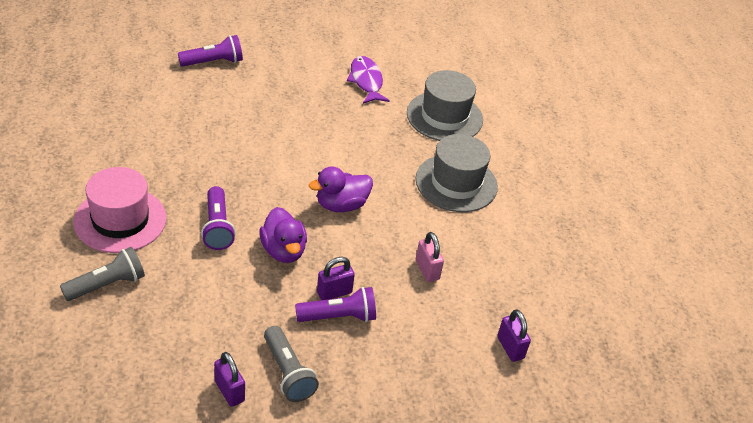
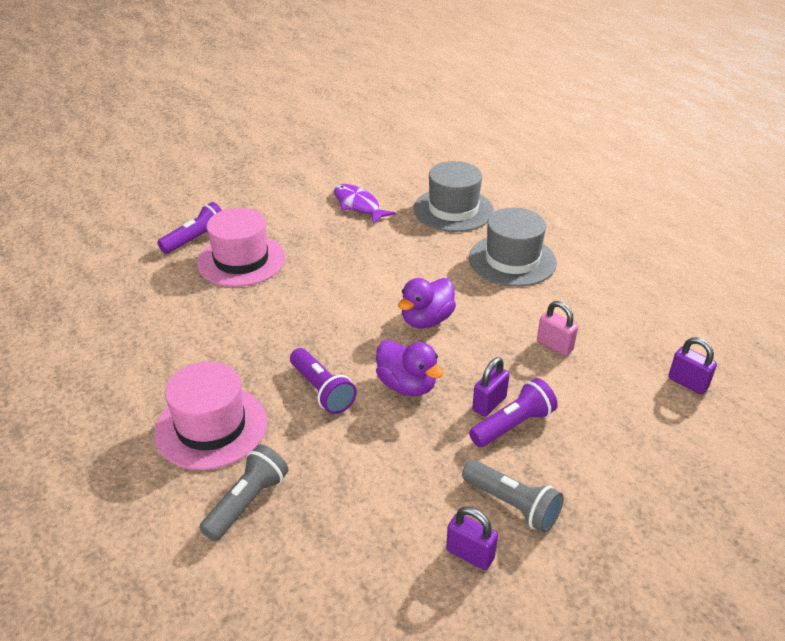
camera: 20 degrees left, 5 degrees down
(235, 94) = (241, 260): none -> pink hat

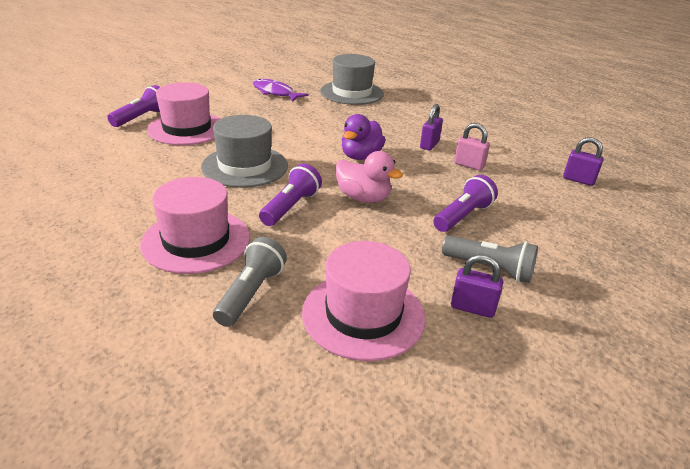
camera: 15 degrees left, 5 degrees down
(322, 390) = (291, 207): purple flashlight -> purple flashlight turned 105 degrees counterclockwise
(351, 545) = (363, 314): none -> pink hat
(407, 385) = (363, 198): purple duck -> pink duck
(489, 404) = (436, 204): purple padlock -> purple padlock (429, 145)
(512, 260) = (411, 118): grey hat -> grey hat (245, 166)

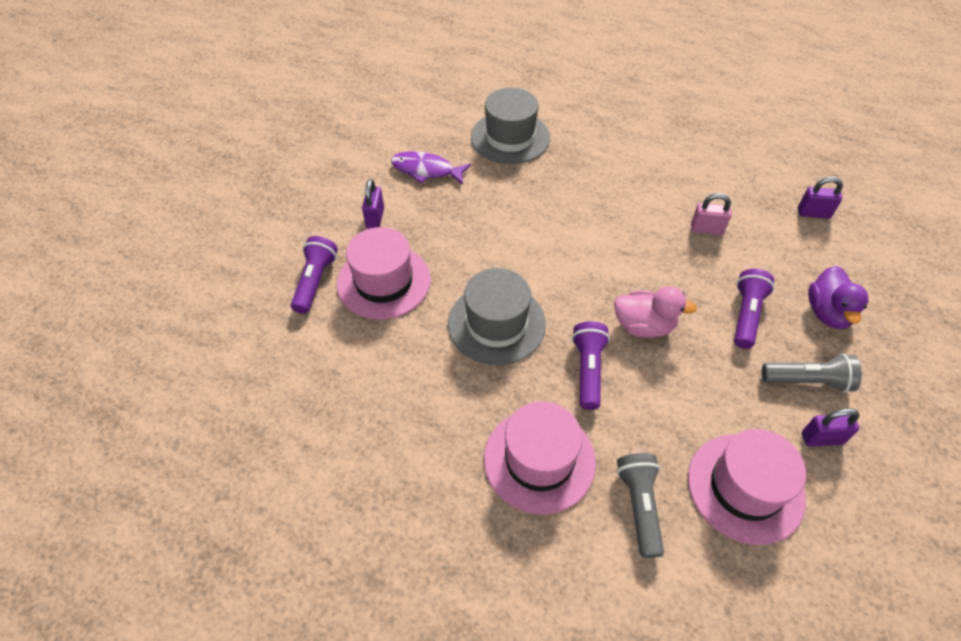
camera: 20 degrees left, 20 degrees up
(360, 156) = (597, 257): purple duck -> purple duck (828, 312)
(429, 145) = (650, 208): purple padlock -> purple padlock (375, 218)

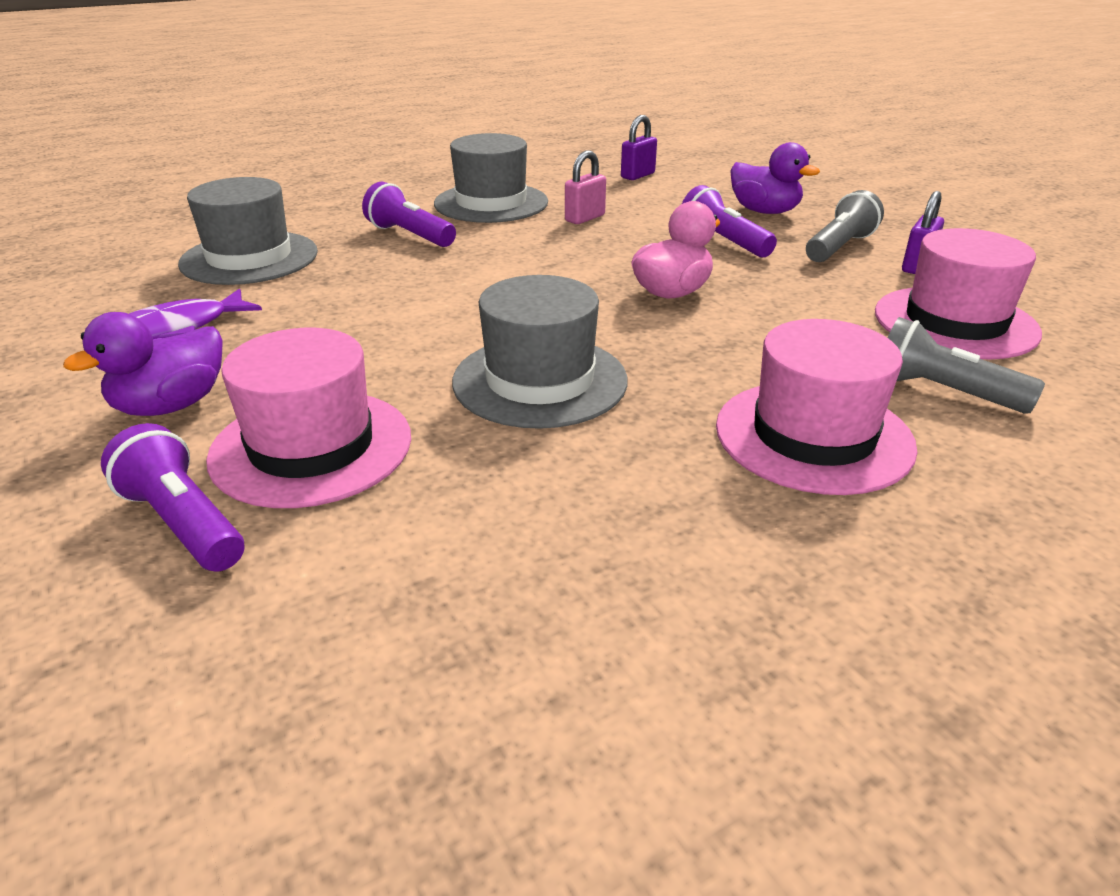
camera: 55 degrees left, 20 degrees down
(375, 218) = (171, 405): purple padlock -> purple duck
(588, 370) = (698, 347): purple flashlight -> purple flashlight (410, 235)
(679, 175) = (491, 203): none -> grey hat

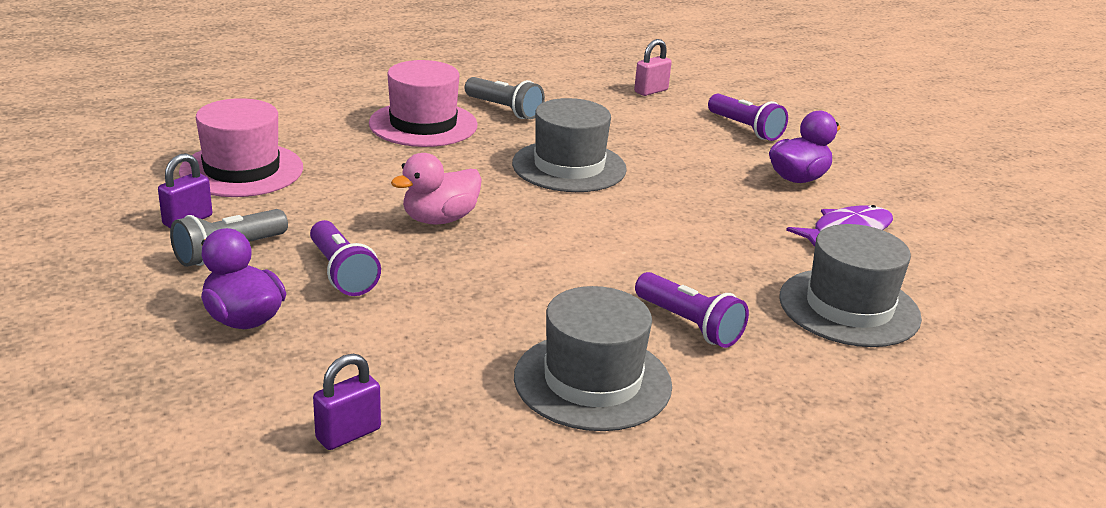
camera: 175 degrees left, 5 degrees down
(311, 447) = (700, 149): pink hat -> none
(585, 218) = (476, 332): pink padlock -> pink padlock (651, 91)
(942, 392) = (321, 134): grey flashlight -> grey flashlight (504, 110)

